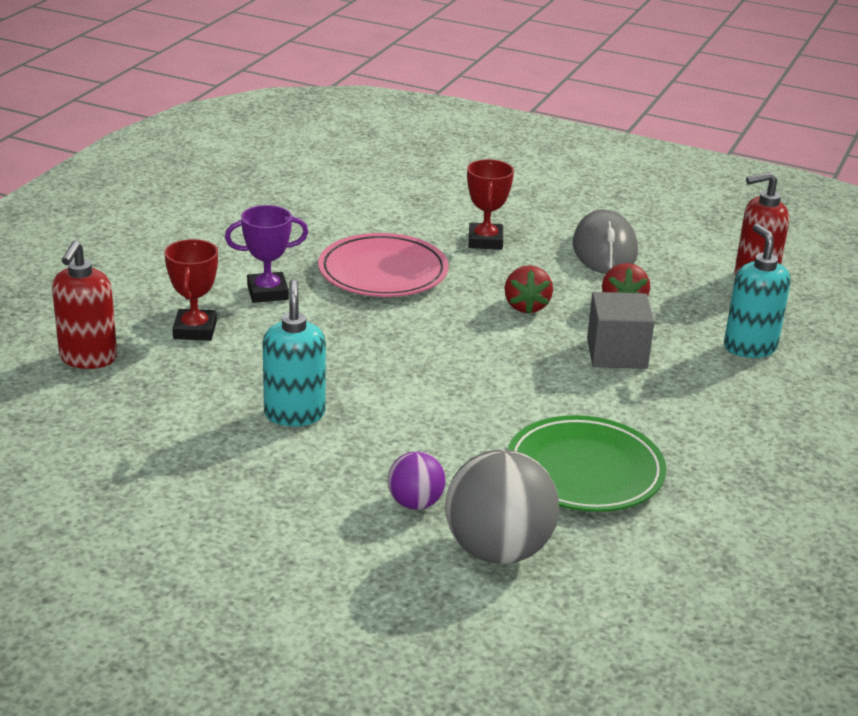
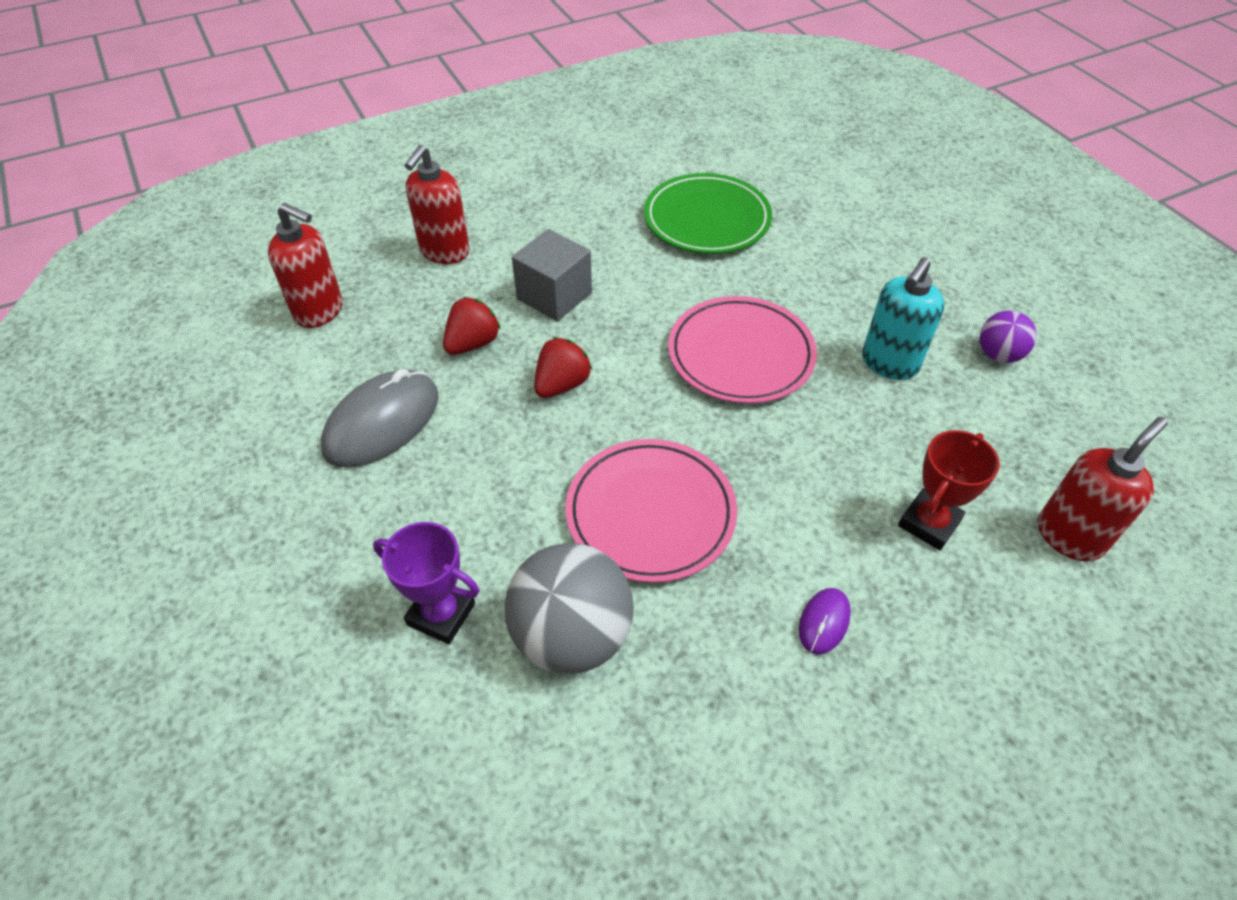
camera: 140 degrees left, 20 degrees up
(232, 268) = (824, 622): none -> purple mouse
(267, 292) = (809, 547): purple trophy -> purple trophy (441, 614)
(415, 503) = (850, 248): purple ball -> purple ball (998, 355)
(422, 373) = (740, 354): none -> pink plate
(485, 241) = (483, 506): red trophy -> none
(498, 550) = (823, 198): grey ball -> grey ball (571, 636)
(749, 347) = (444, 252): turquoise soap dispenser -> red soap dispenser

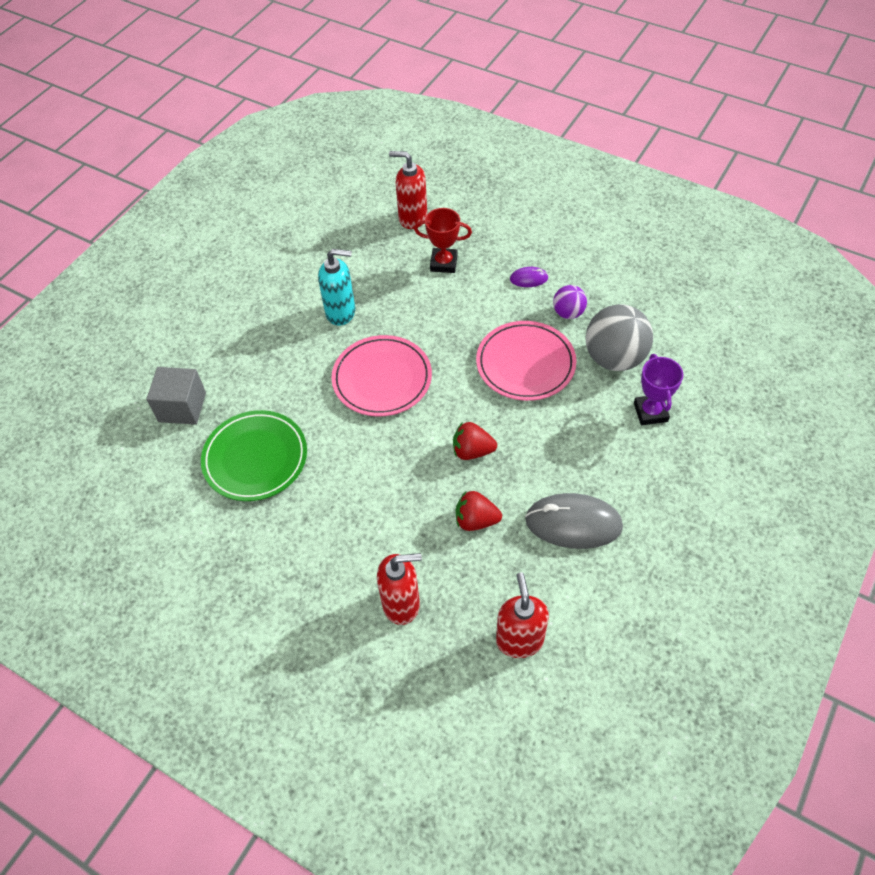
camera: 120 degrees left, 5 degrees up
(554, 296) = (399, 502): grey cube -> grey cube (182, 407)
(998, 355) = (300, 272): purple ball -> purple ball (568, 313)

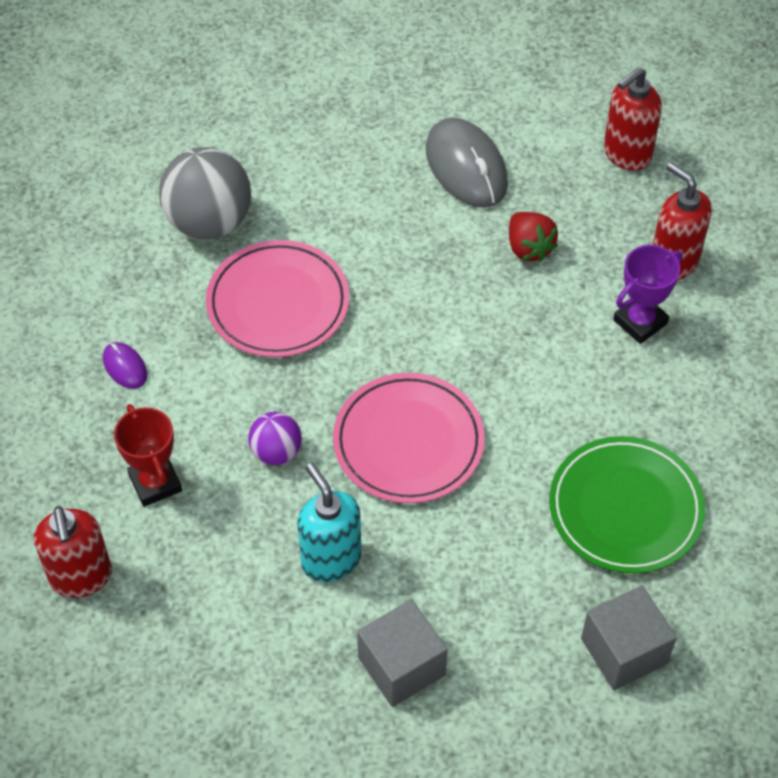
camera: 125 degrees left, 0 degrees up
(260, 313) = (401, 666): none -> grey cube
(472, 451) = (444, 294): red strawberry -> none
(568, 313) = (162, 297): purple ball -> purple ball (276, 451)
(650, 412) = (270, 159): purple trophy -> purple trophy (640, 322)

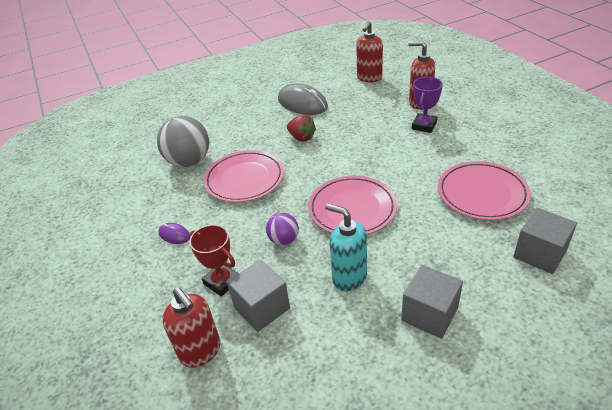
camera: 20 degrees left, 15 degrees down
(188, 550) = (262, 308): none -> grey cube
(529, 248) = (352, 119): red strawberry -> red strawberry (301, 137)
(625, 508) = (482, 193): green plate -> pink plate

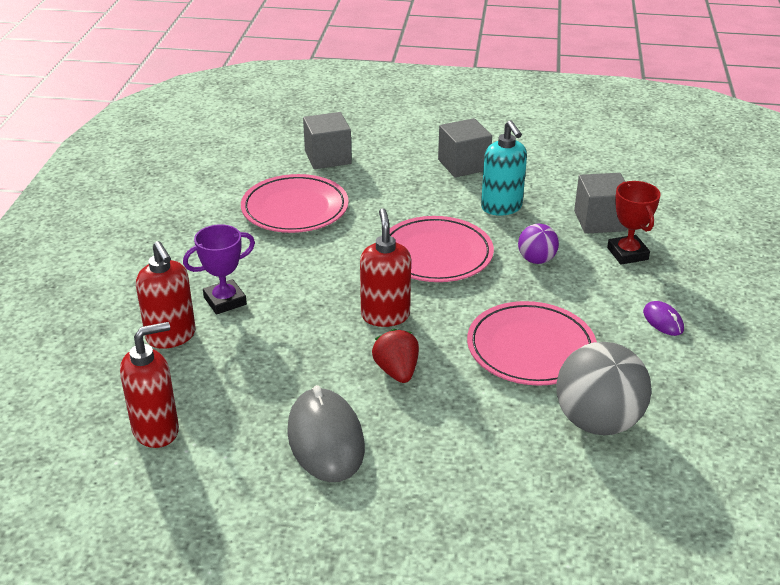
camera: 150 degrees left, 5 degrees down
(200, 351) = (672, 217): red soap dispenser -> red soap dispenser (385, 315)

